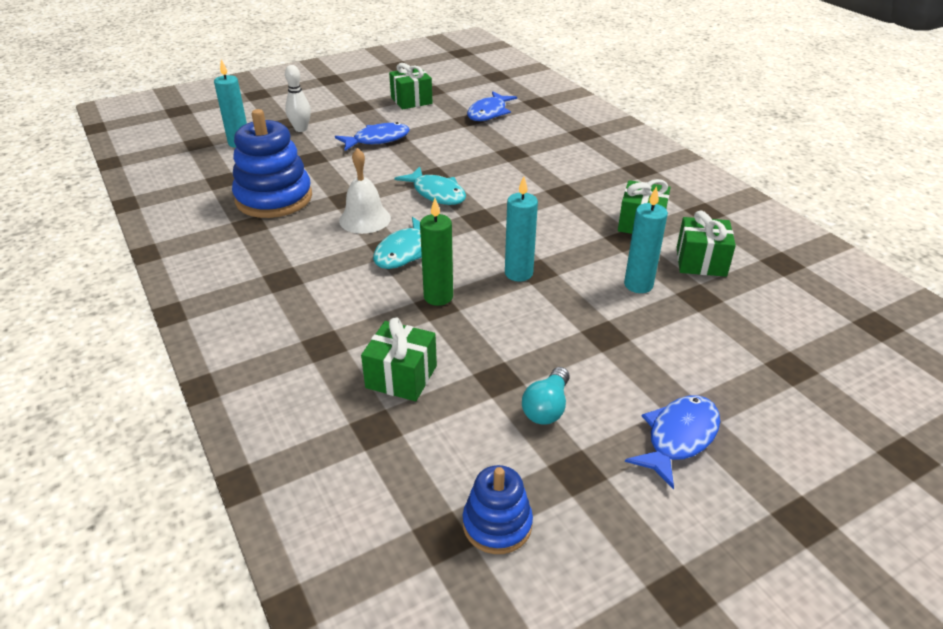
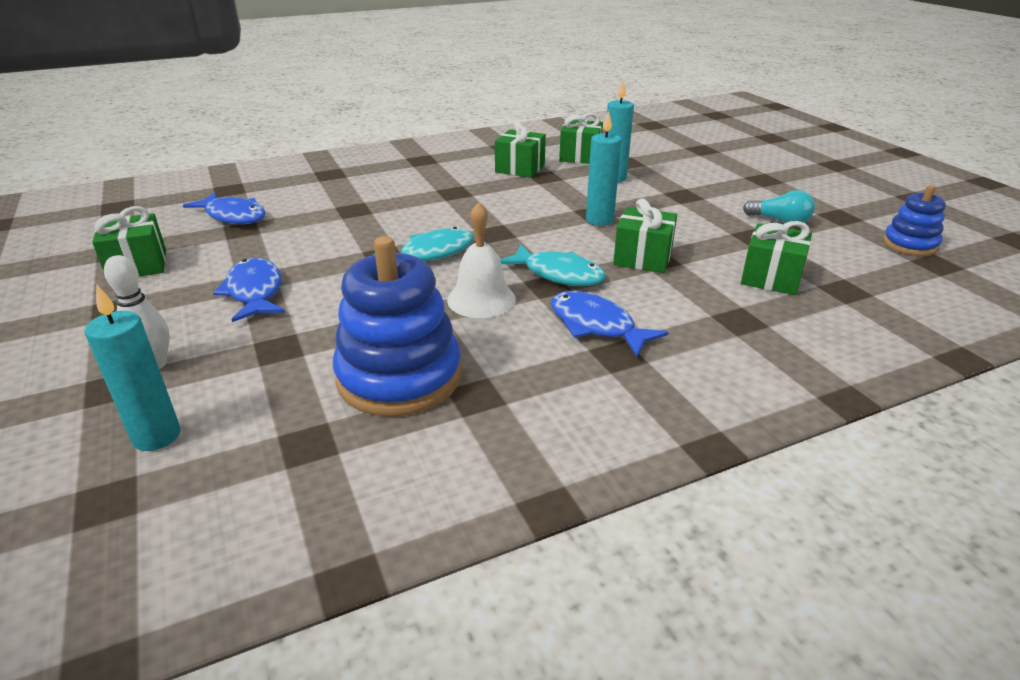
camera: 85 degrees left, 5 degrees down
(438, 297) = (642, 258): green candle -> green gift
(678, 438) = (788, 185): blue fish -> blue fish (596, 326)

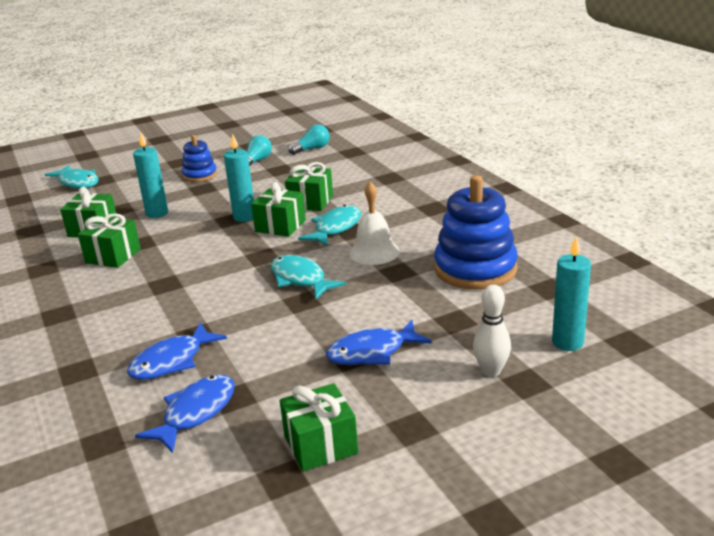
camera: 90 degrees left, 5 degrees down
(596, 326) = (402, 214): blue fish -> blue fish (172, 361)
(693, 141) = (77, 183): none -> turquoise fish
(771, 278) = (338, 168): green gift -> green gift (280, 226)
(843, 258) = (312, 149): none -> turquoise light bulb
(910, 244) = (295, 133): blue stacking toy -> blue stacking toy (200, 175)

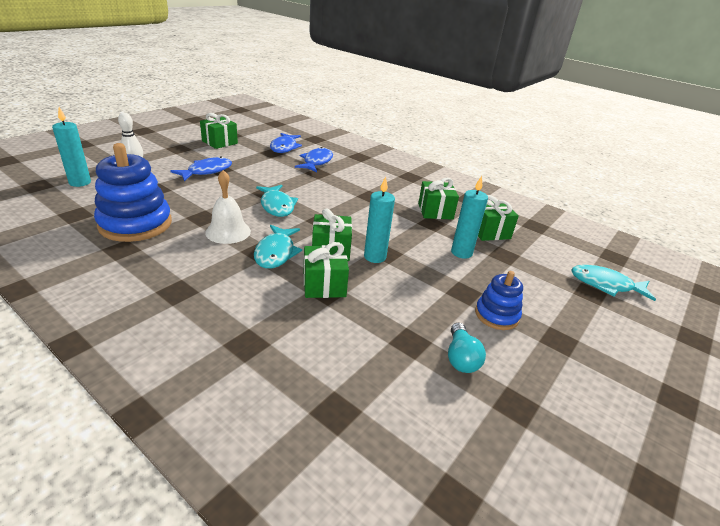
camera: 150 degrees right, 5 degrees up
(300, 279) = (277, 206): turquoise fish -> turquoise fish turned 45 degrees clockwise
(312, 149) = (409, 409): turquoise light bulb -> none

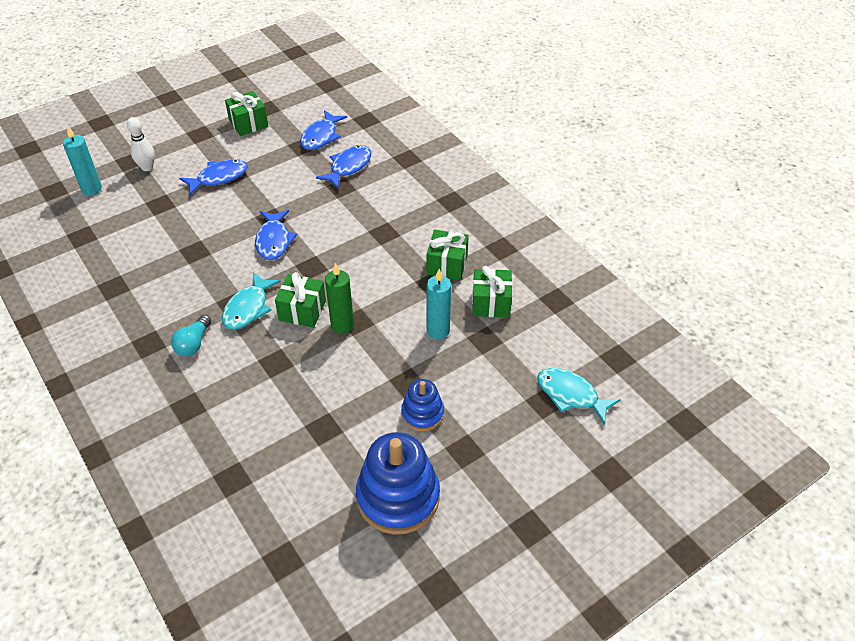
camera: 20 degrees right, 15 degrees up
(135, 224) = (131, 255): blue stacking toy -> blue stacking toy (398, 497)
(228, 231) = (212, 274): white bell -> none
(277, 206) = (274, 240): turquoise fish -> blue fish
(324, 284) = (277, 354): green gift -> none
(375, 257) = (342, 325): turquoise candle -> green candle
(461, 358) = (359, 451): turquoise light bulb -> turquoise light bulb (193, 343)

